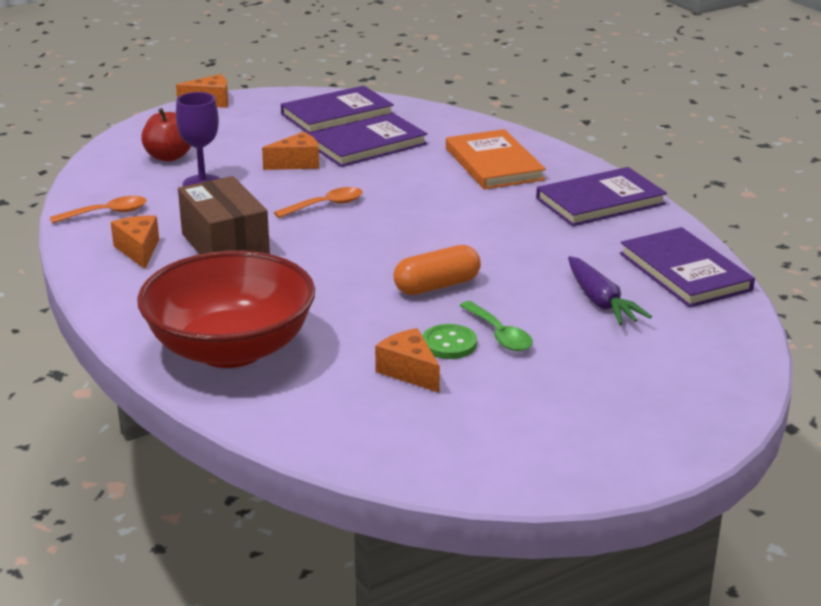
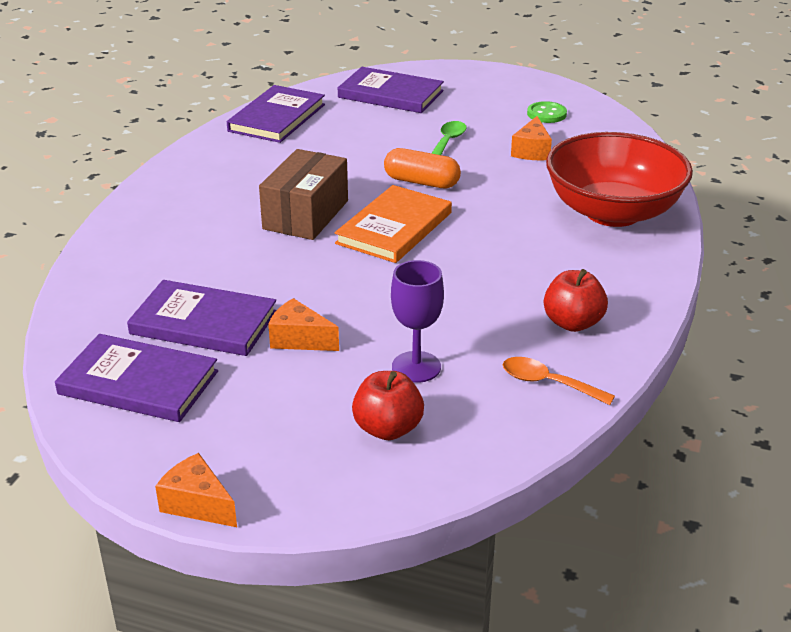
camera: 130 degrees left, 5 degrees up
(138, 250) = (572, 323): orange cheese -> red apple
(225, 245) = (500, 288): brown box -> brown box (305, 215)
(326, 205) = (365, 280): orange spoon -> none
(449, 344) = (483, 152): green button -> green button (546, 114)
(494, 164) = (173, 241): orange book -> orange book (394, 228)
(600, 201) = (196, 175): purple book -> purple book (390, 94)
(600, 301) = (358, 129): purple carrot -> none

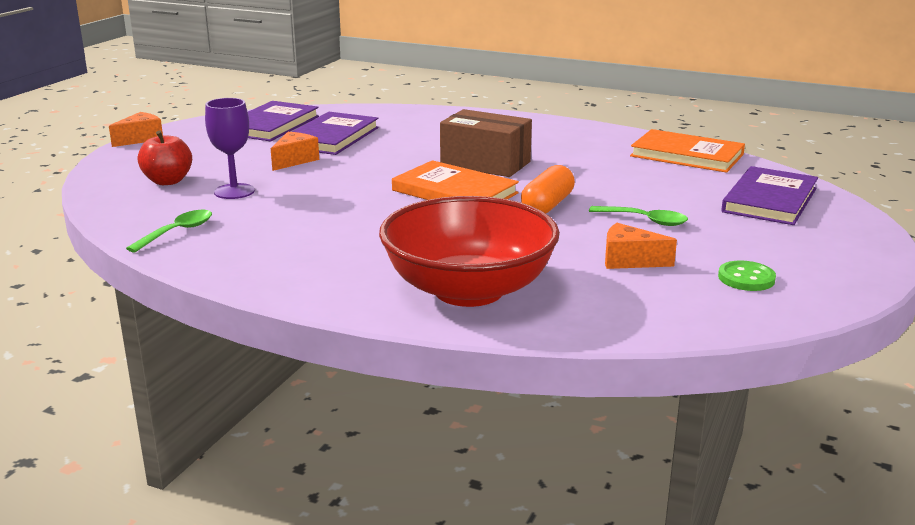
camera: 95 degrees right, 10 degrees down
(277, 118) = (687, 155): purple book -> orange book
(548, 383) = (177, 232): orange spoon -> green spoon
(572, 323) = (258, 249): red apple -> none

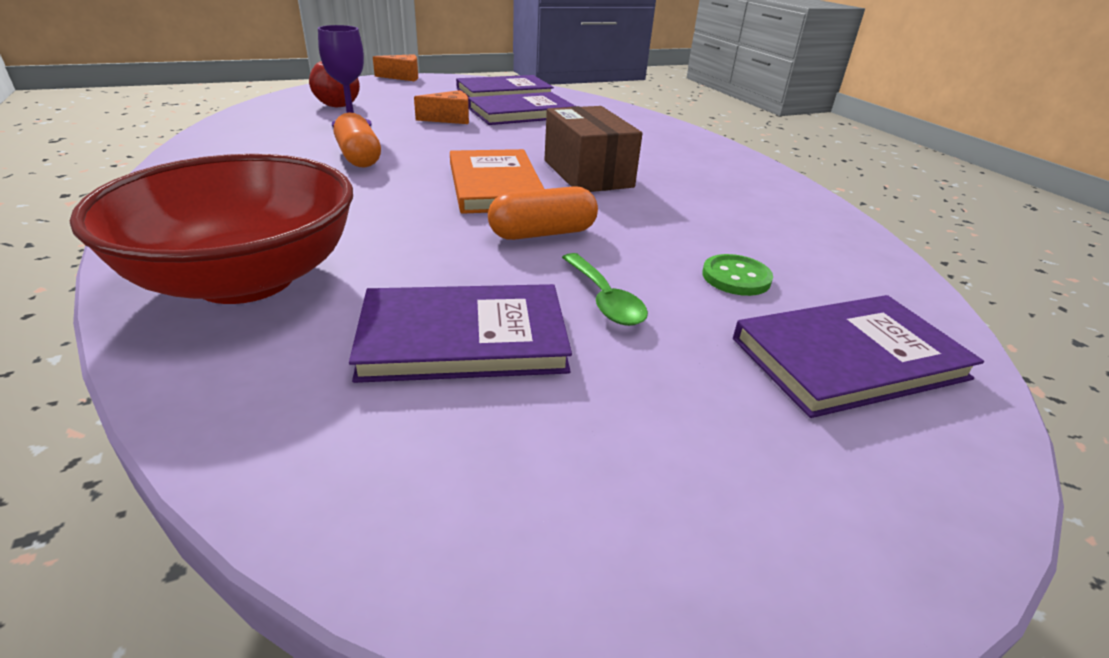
camera: 40 degrees right, 10 degrees up
(177, 232) = (240, 136): green spoon -> none
(317, 210) = (359, 157): none -> orange capsule
(629, 261) = (463, 338): orange cheese -> purple book
(687, 155) = (842, 249): orange book -> none
(746, 278) = (541, 460): green button -> green button (736, 277)

